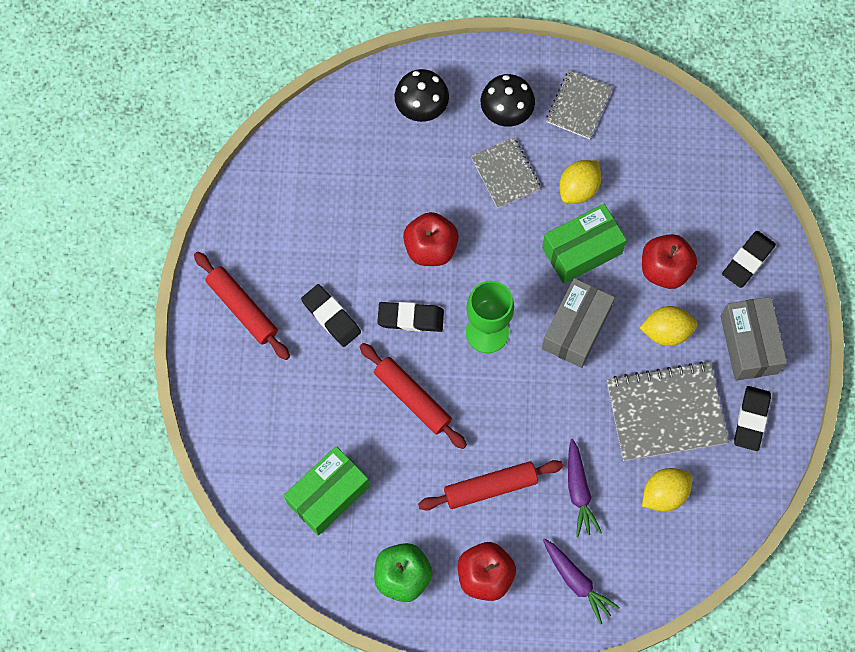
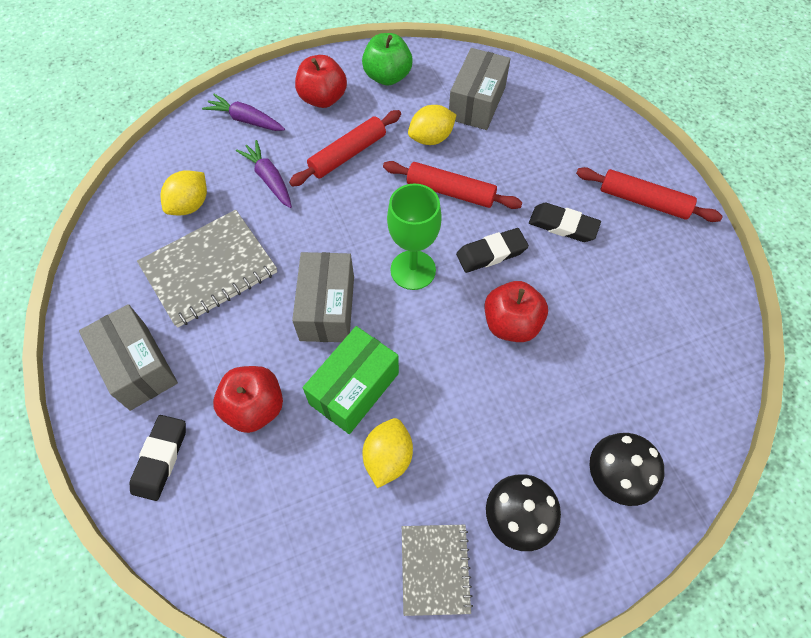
camera: 155 degrees right, 10 degrees down
(328, 495) = (476, 103): green box -> grey box
(505, 174) = (478, 438): grey notebook -> none
(666, 331) = (232, 343): yellow lemon -> yellow lemon (431, 138)
(751, 419) = (120, 296): black eraser -> none

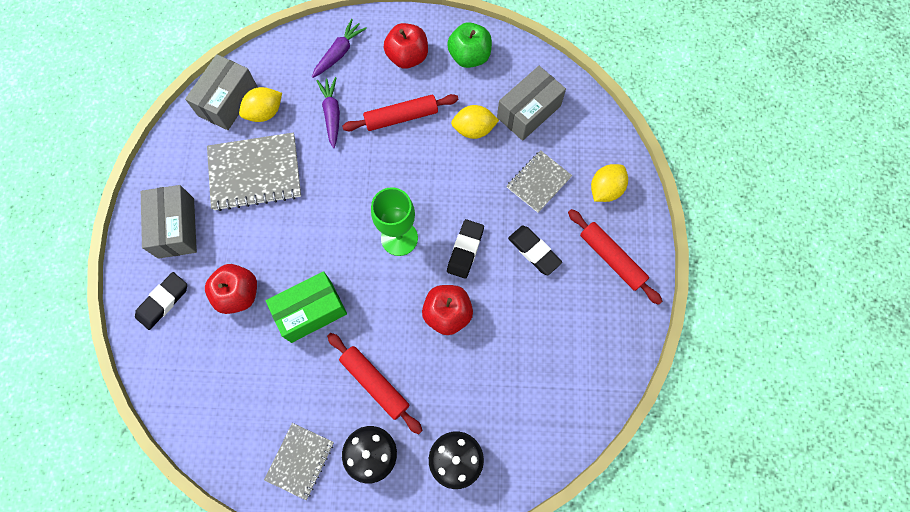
camera: 25 degrees right, 10 degrees up
(246, 120) = (339, 53): purple carrot -> purple carrot turned 75 degrees clockwise
(327, 308) = (322, 241): grey box -> grey box (228, 101)
(388, 458) = (308, 371): yellow lemon -> yellow lemon (605, 189)
(450, 192) = (463, 184): red rolling pin -> red rolling pin (375, 383)
(491, 253) = (465, 250): black eraser -> black eraser turned 75 degrees counterclockwise
(526, 161) = (539, 182): none -> grey notebook

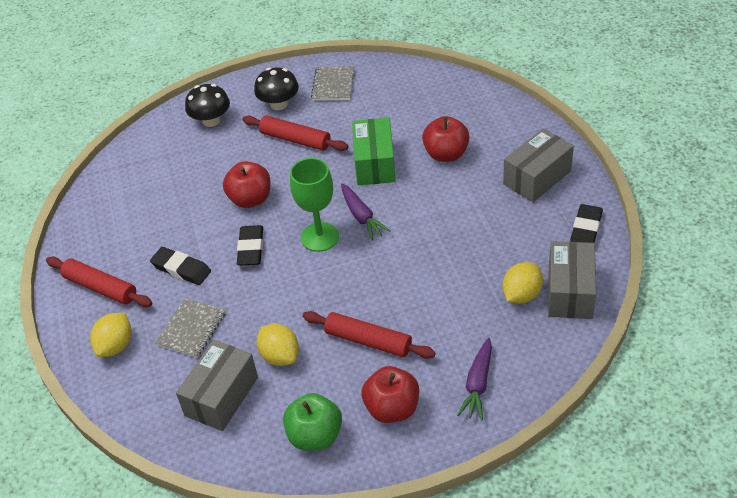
camera: 165 degrees right, 25 degrees down
(163, 301) = (507, 130): black eraser -> black eraser (586, 228)
(176, 228) = (537, 177): grey box -> grey box turned 75 degrees clockwise
(255, 173) = (494, 241): grey notebook -> none
(311, 311) = (375, 163): green box -> green box turned 45 degrees counterclockwise
(332, 114) = (447, 318): purple carrot -> purple carrot (362, 216)
(401, 117) = (368, 341): red rolling pin -> red rolling pin turned 60 degrees clockwise
(474, 129) = (280, 356): yellow lemon -> yellow lemon turned 75 degrees clockwise

